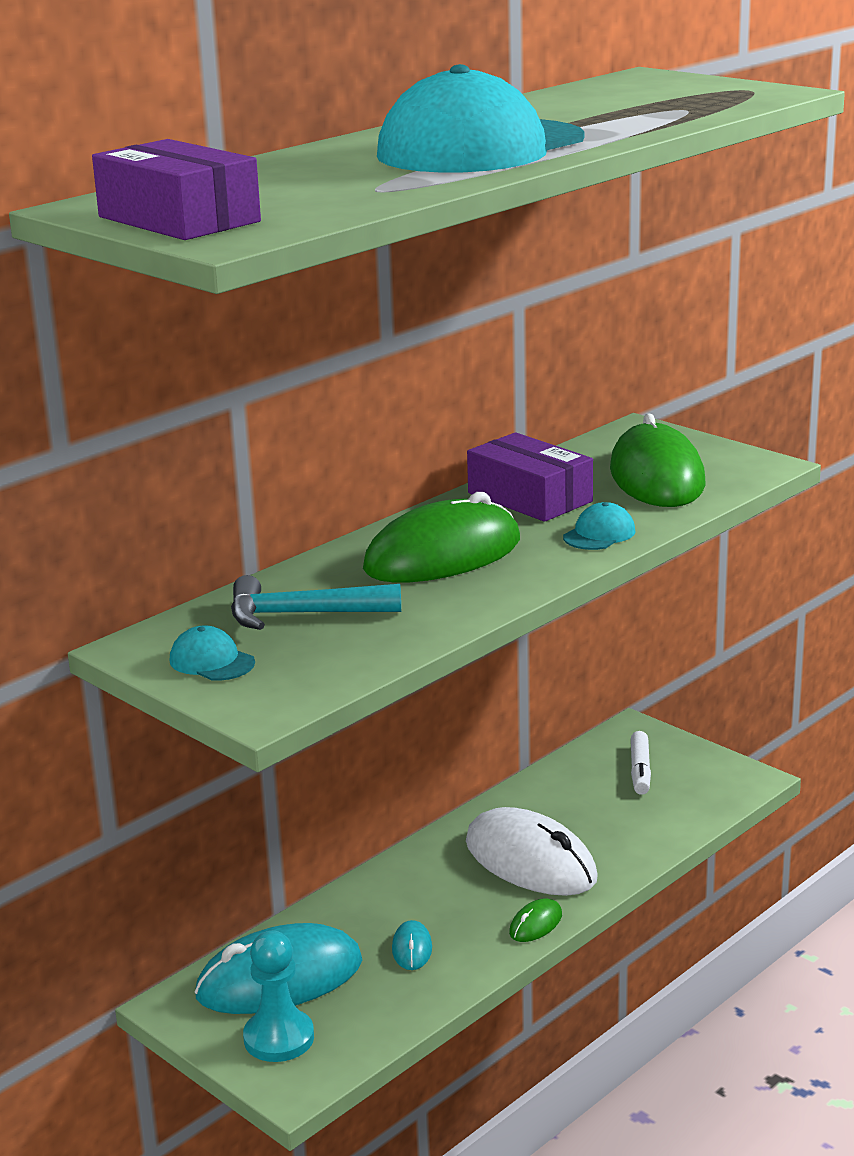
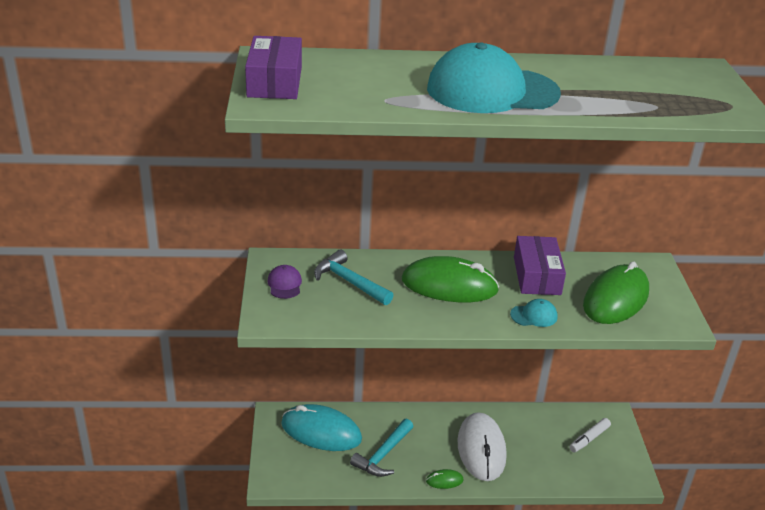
camera: 40 degrees right, 10 degrees up
(212, 661) = (284, 284): turquoise cap -> purple cap
(279, 1038) = (290, 457): turquoise pawn -> none
(412, 948) = (383, 455): turquoise mouse -> turquoise hammer

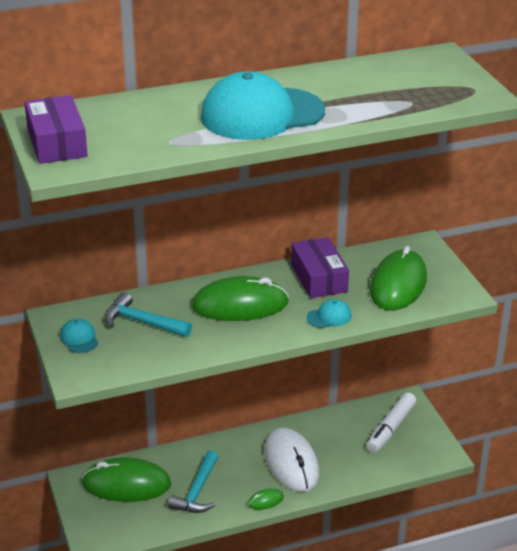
camera: 15 degrees left, 0 degrees up
(284, 284) = (79, 338): purple cap -> turquoise cap
(321, 431) = (126, 484): turquoise mouse -> green mouse
(589, 439) = (390, 428): white marker -> white marker, size x1.51

